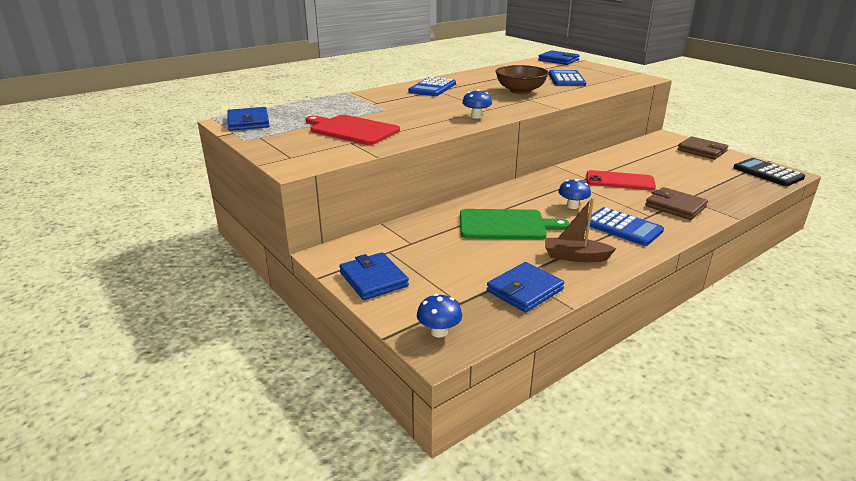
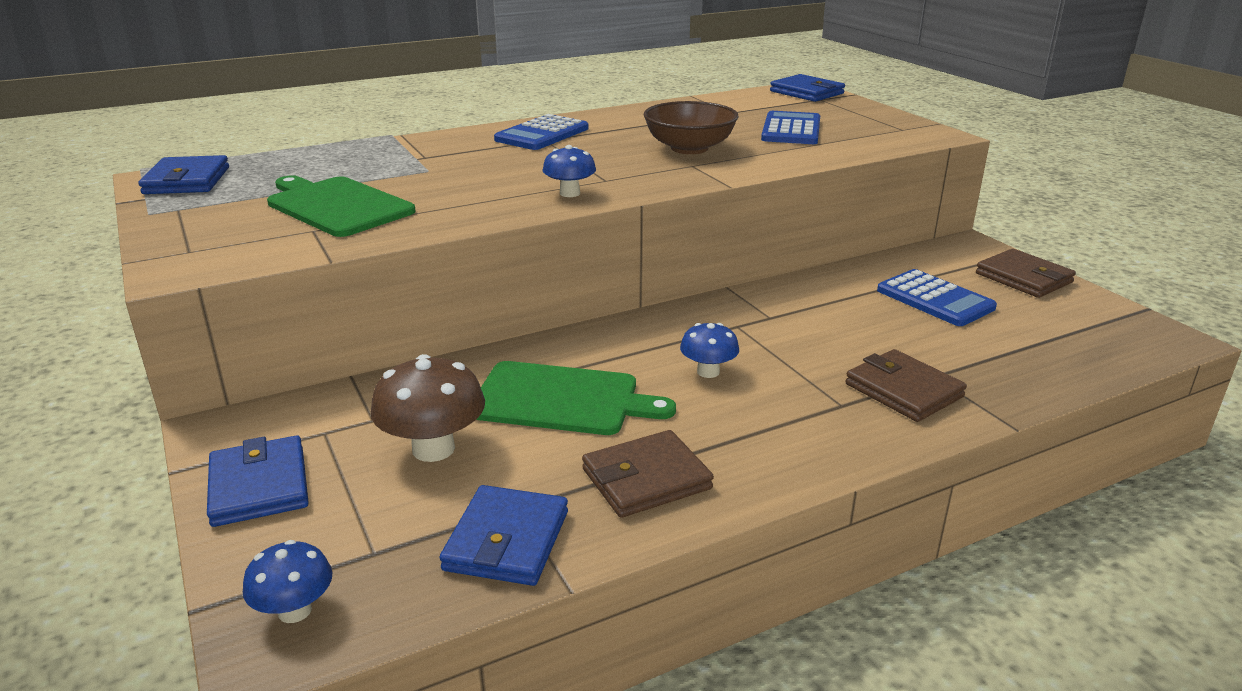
camera: 10 degrees right, 0 degrees up
(352, 130) = (337, 206): red cutting board -> green cutting board
(454, 253) = (433, 449): none -> brown mushroom
(525, 290) = (507, 541): blue wallet -> blue wallet turned 45 degrees counterclockwise
(575, 257) = (646, 479): brown boat -> brown wallet
(620, 181) = (828, 328): red phone -> none
(623, 227) = (775, 425): blue calculator -> blue calculator (935, 299)
(767, 173) = (1131, 335): black calculator -> none

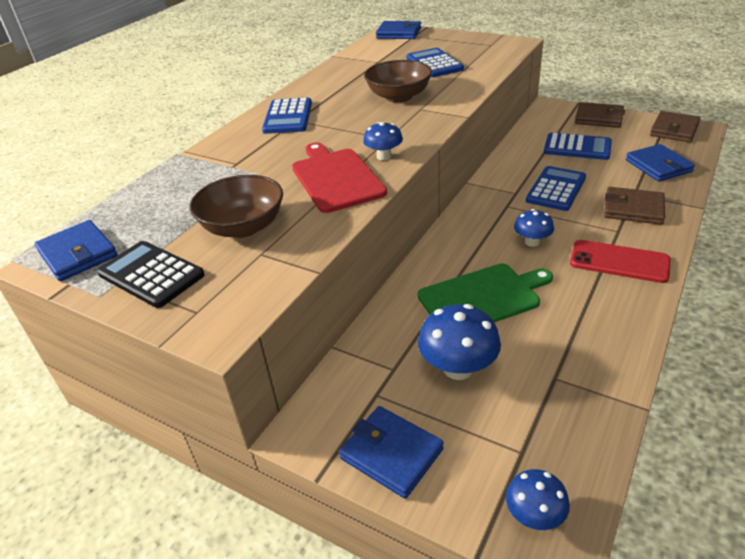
camera: 30 degrees left, 10 degrees up
(207, 213) = (151, 274): none -> black calculator
(337, 206) = (243, 227): green cutting board -> brown bowl
(433, 449) = (458, 368): brown mushroom -> blue mushroom
(488, 196) = (336, 178): none -> red cutting board
(507, 541) = (578, 400): blue wallet -> blue wallet (658, 166)
(646, 479) = (592, 323): brown wallet -> brown wallet (674, 130)
(787, 436) = (619, 262): none -> red phone
(829, 332) = (556, 189): none -> blue calculator

